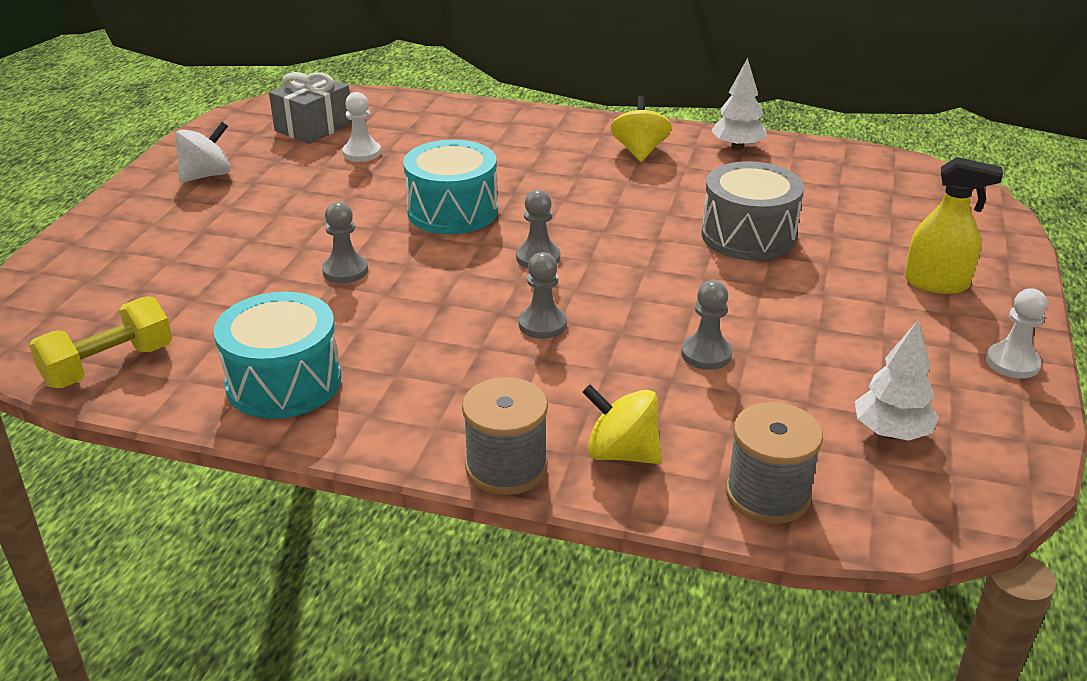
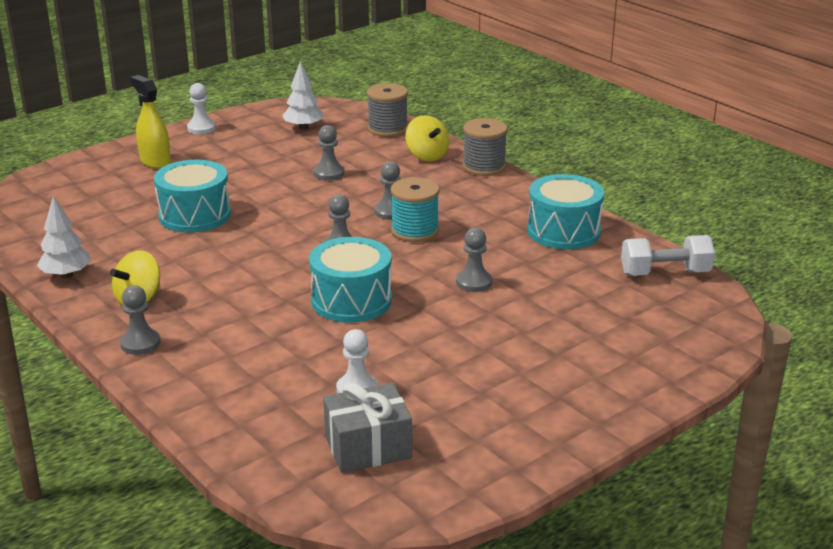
camera: 145 degrees left, 5 degrees down
(109, 366) = (665, 273): yellow dumbbell -> white dumbbell
(207, 175) = (519, 418): white spinning top -> none
(480, 309) = (415, 231): none -> turquoise spool
(578, 127) = (140, 343): none -> grey pawn
(748, 236) = (195, 215): grey drum -> turquoise drum

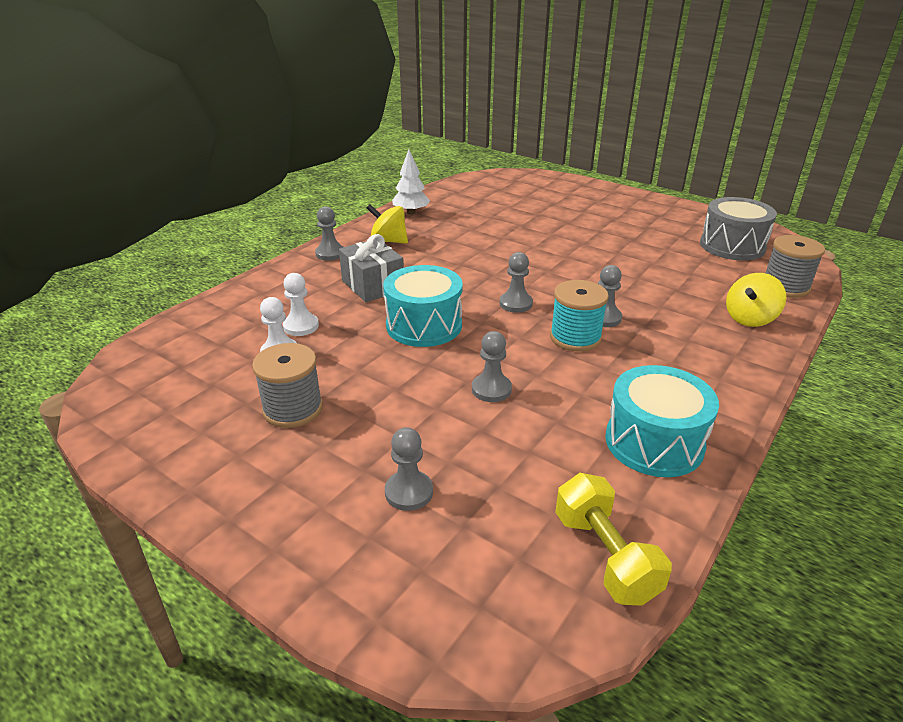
camera: 75 degrees right, 5 degrees up
(155, 161) = (600, 203): yellow spray bottle -> none
(195, 215) = (525, 234): turquoise drum -> none
(201, 128) = (676, 207): white pawn -> white pawn (301, 326)
(303, 127) = (732, 246): white tree -> grey drum
(329, 173) = (652, 274): grey pawn -> grey pawn (409, 492)
(368, 447) = (194, 372): grey gift -> grey gift (373, 285)
(484, 167) = (765, 359): grey spool -> grey spool (293, 409)
(665, 273) = (605, 556): white dumbbell -> yellow dumbbell

